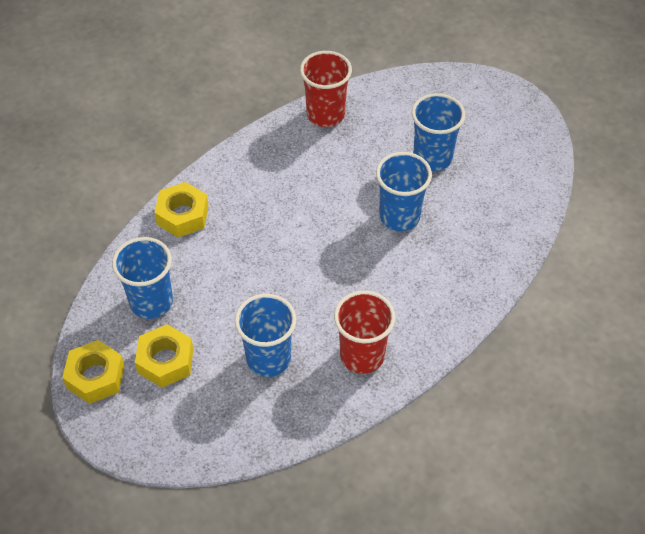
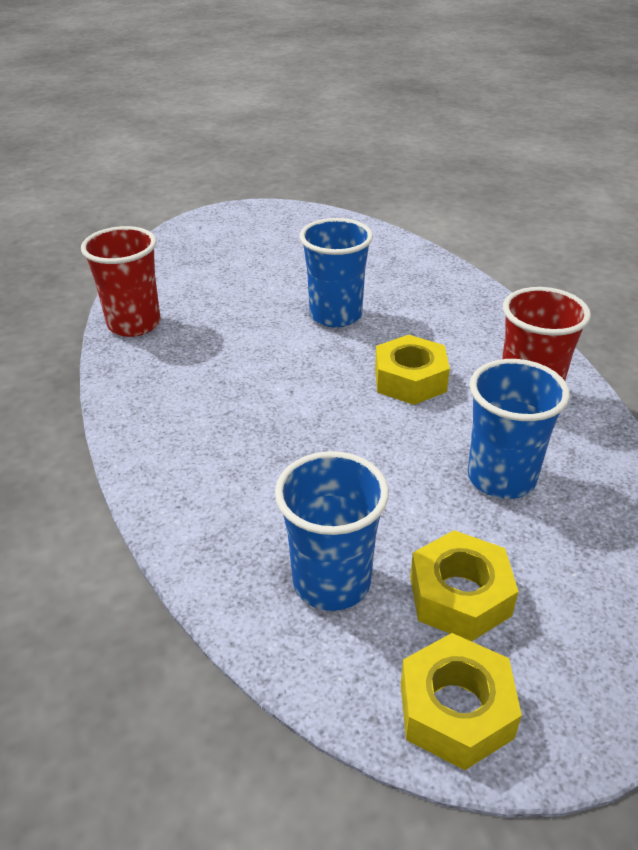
camera: 65 degrees left, 15 degrees down
(182, 215) = (185, 497): yellow nut -> yellow nut (410, 380)
(432, 158) = (270, 274): blue cup -> none

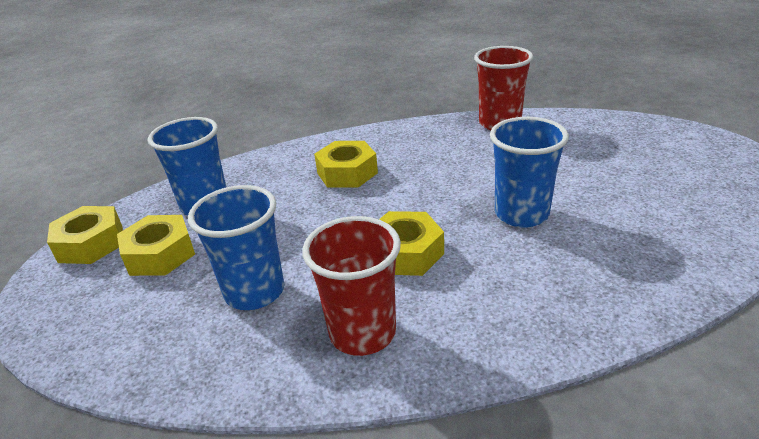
camera: 100 degrees right, 5 degrees down
(244, 440) = (347, 173): none -> yellow nut

